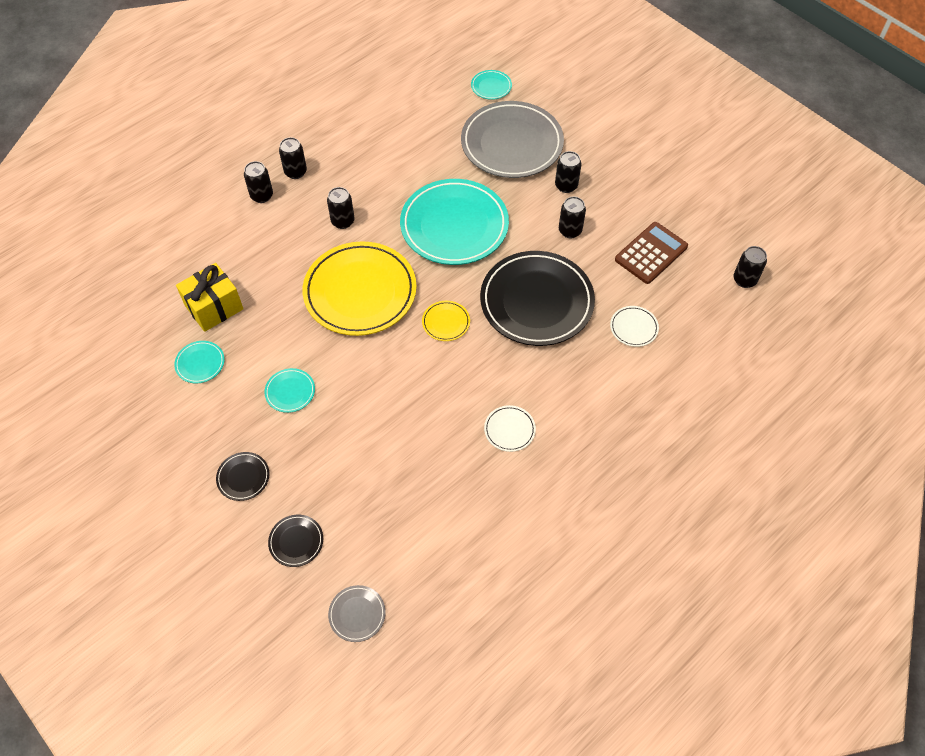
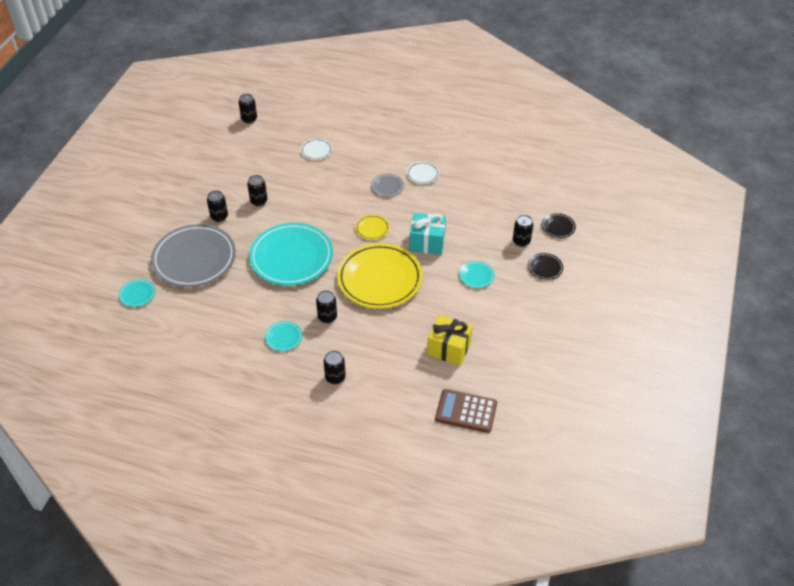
camera: 120 degrees left, 10 degrees down
(200, 363) = (494, 331): turquoise plate -> turquoise plate (284, 337)
(295, 172) = (298, 369): black can -> black can (521, 241)
(357, 614) = (570, 187): grey plate -> grey plate (387, 186)
(381, 368) = (427, 242): none -> turquoise gift
(536, 301) = (327, 195): black plate -> none
(651, 253) = (254, 161): brown calculator -> brown calculator (466, 411)

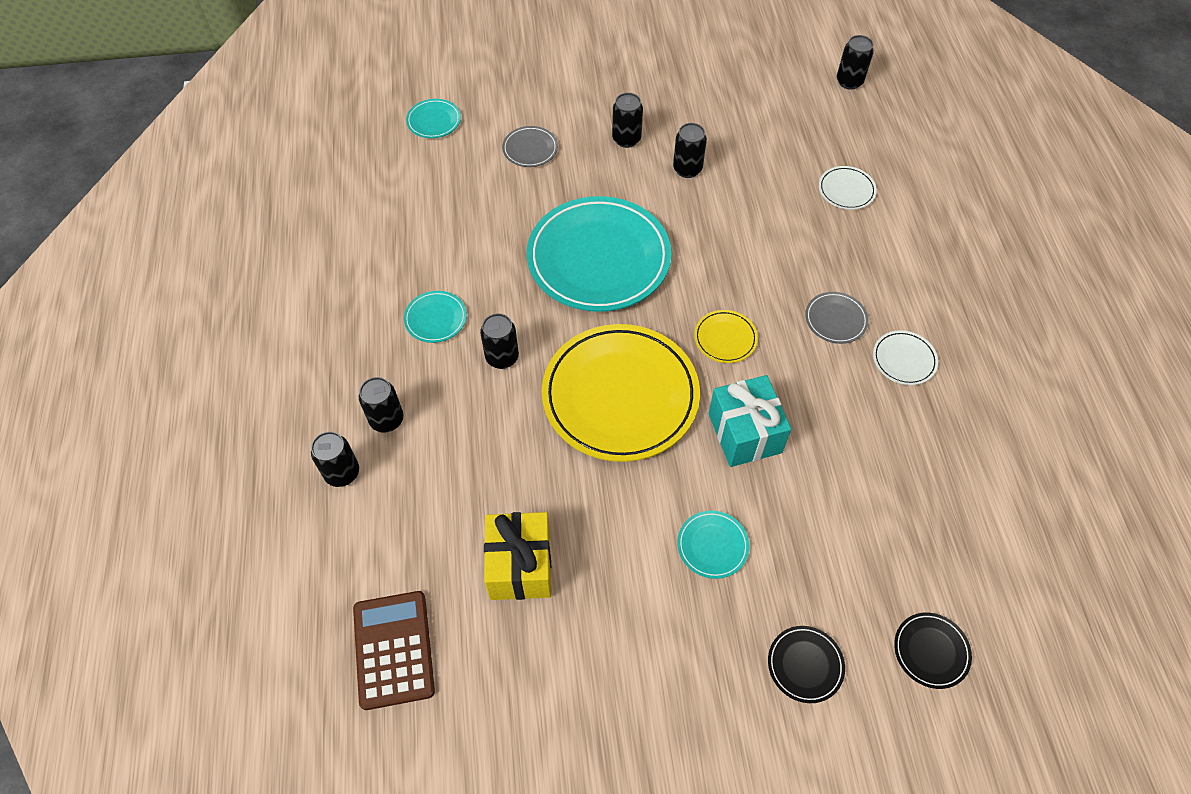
camera: 65 degrees right, 10 degrees up
(194, 259) = (530, 149): grey plate -> grey plate, size x0.42
(521, 241) = (847, 593): black can -> black can (342, 473)

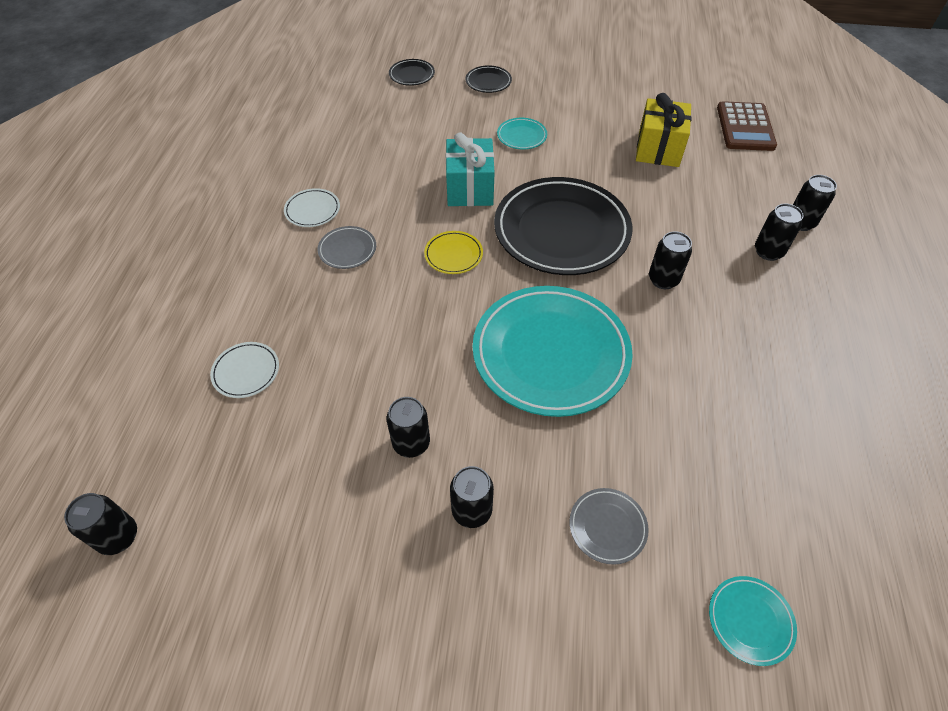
camera: 165 degrees left, 5 degrees down
(435, 319) = (729, 327): turquoise plate -> none
(620, 396) = (561, 231): yellow plate -> black plate

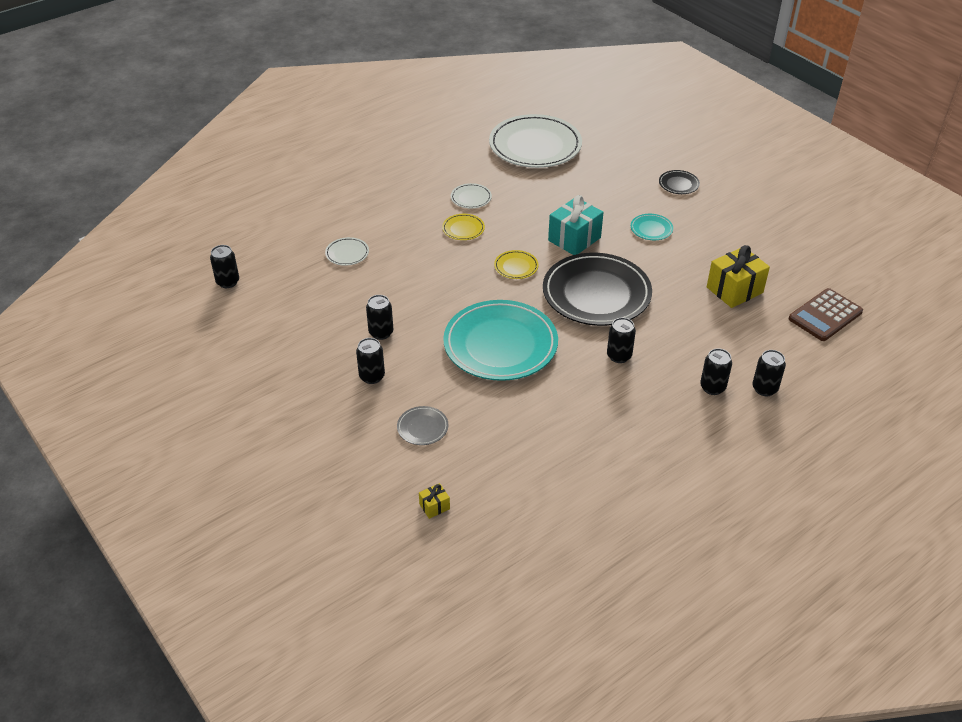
camera: 45 degrees right, 10 degrees down
(311, 118) = (535, 146): none -> white plate
(347, 250) = (463, 229): grey plate -> yellow plate
(412, 75) = (633, 153): black plate -> none
(750, 621) = (434, 506): turquoise plate -> yellow gift

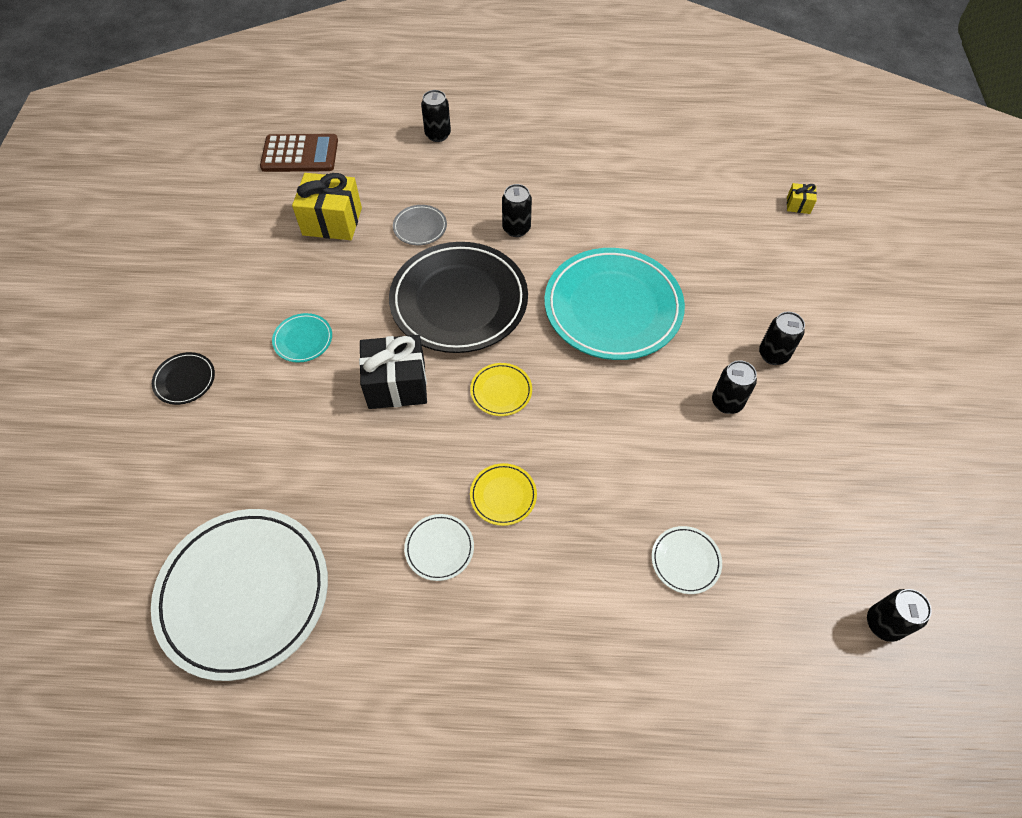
camera: 140 degrees left, 15 degrees up
(422, 427) = (759, 272): grey plate -> grey plate (420, 227)
(574, 239) = (397, 384): turquoise gift -> black gift
(712, 387) = (475, 159): black can -> none

